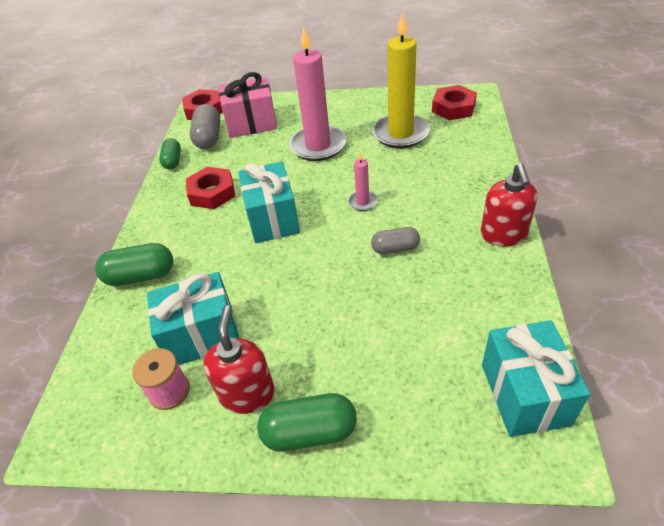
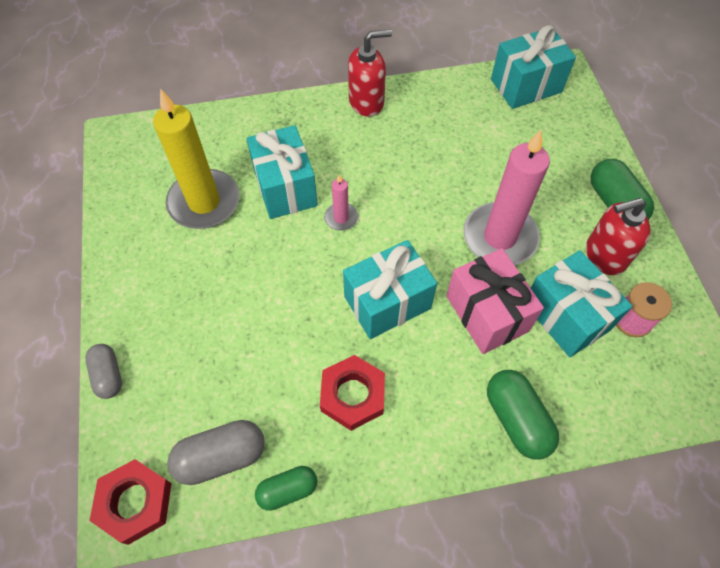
camera: 110 degrees left, 15 degrees up
(252, 123) = (180, 400): pink gift -> pink gift (486, 313)
(318, 146) = (235, 290): pink candle -> pink candle (499, 237)
(395, 248) = (405, 178): grey capsule -> grey capsule (108, 375)
(403, 174) = (285, 188): none -> turquoise gift
(453, 108) = (145, 155): red nut -> none

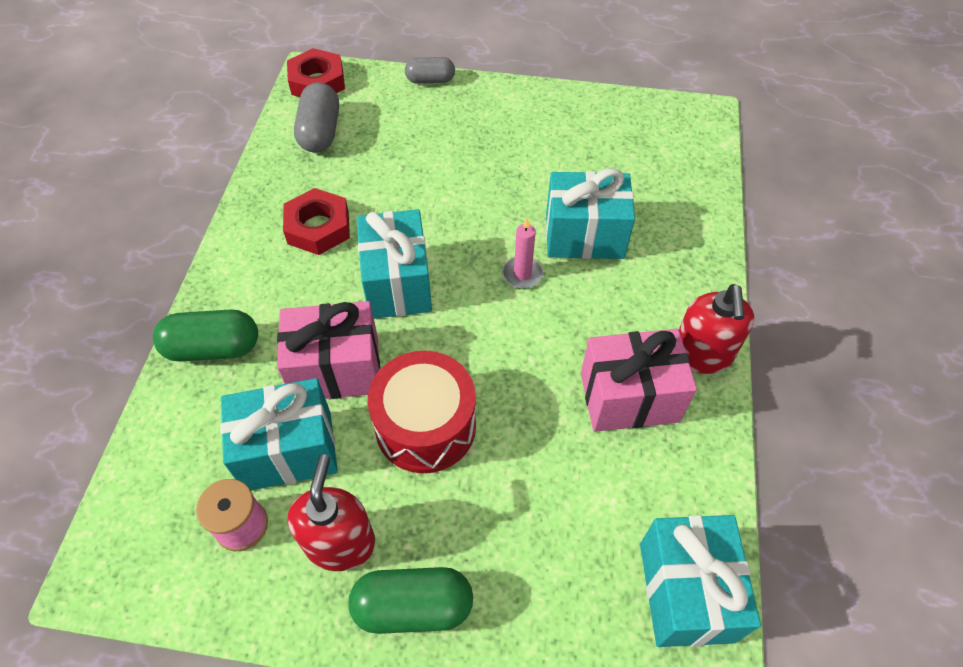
camera: 110 degrees right, 5 degrees down
(204, 202) = (590, 167): yellow candle -> none
(287, 490) = (267, 165): green capsule -> none
(418, 132) = (629, 397): none -> pink gift
(499, 237) = (425, 426): pink candle -> red drum

